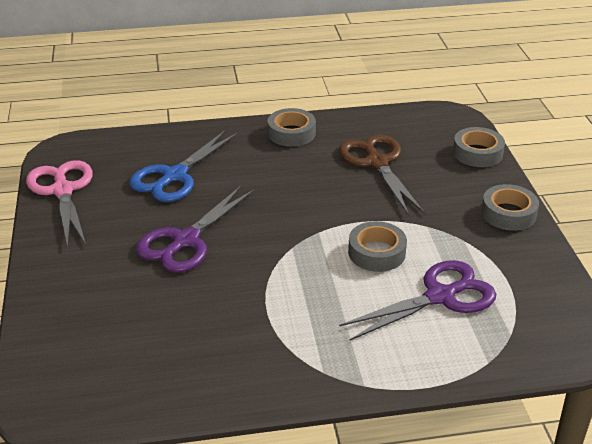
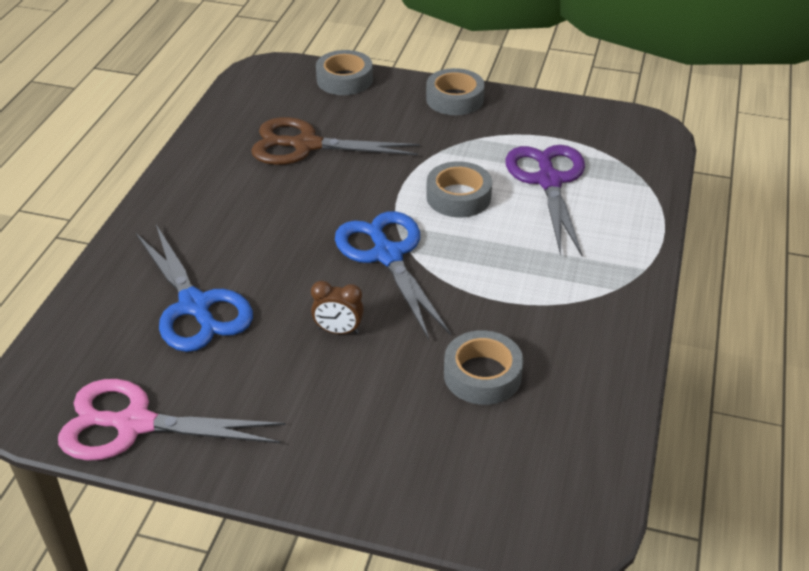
camera: 65 degrees left, 5 degrees up
(185, 241) = (338, 331): purple scissors -> brown clock
(279, 238) = (387, 255): none -> blue scissors
(291, 133) = (191, 185): grey tape -> grey tape (482, 375)

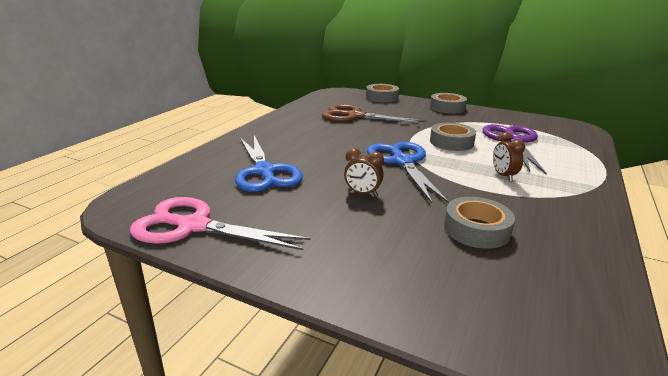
camera: 10 degrees right, 15 degrees down
(525, 266) = (503, 176): none -> brown clock

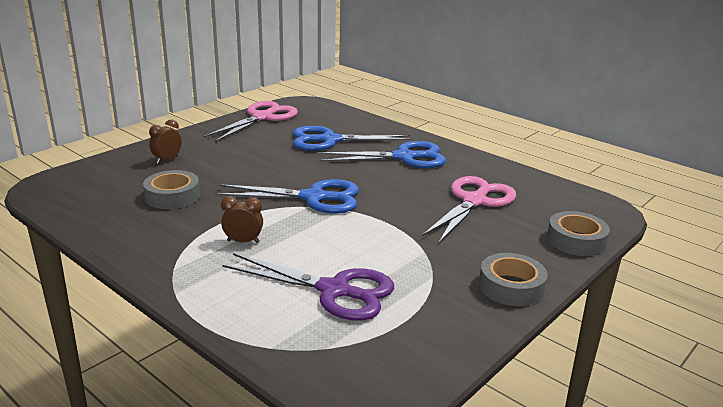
camera: 105 degrees right, 0 degrees up
(291, 139) = (404, 157): none -> blue scissors
(355, 116) = (474, 201): brown scissors -> pink scissors
(362, 193) = (263, 168): brown clock -> brown clock (167, 160)
(451, 142) = (353, 241): grey tape -> none

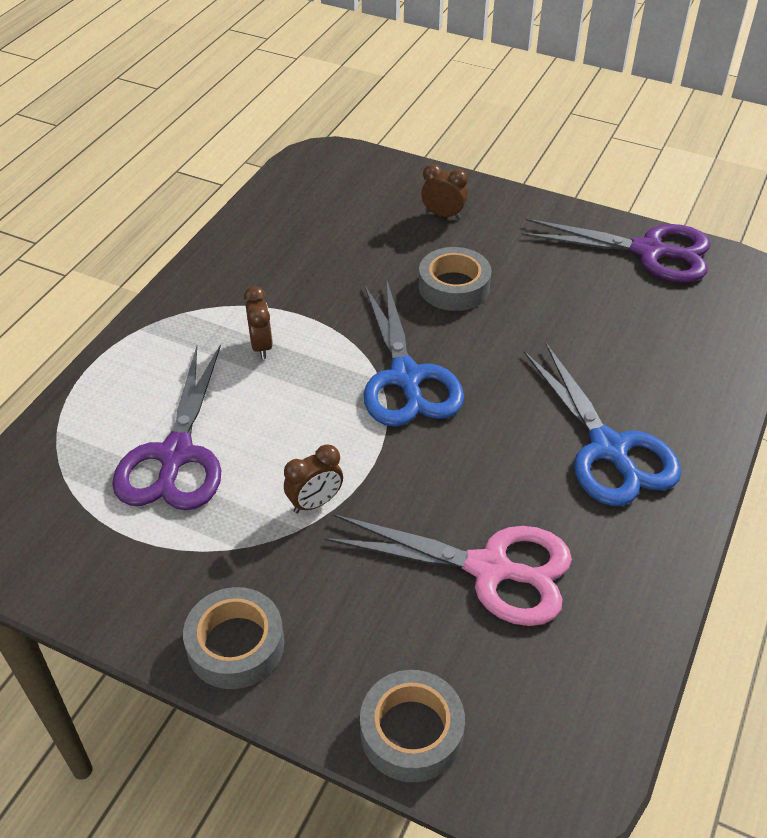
camera: 75 degrees right, 20 degrees up
(172, 196) = (347, 254): grey tape -> grey tape (454, 287)
(262, 117) = (649, 251): pink scissors -> purple scissors
(330, 140) = (614, 346): blue scissors -> none
(405, 243) = (315, 503): none -> brown clock

